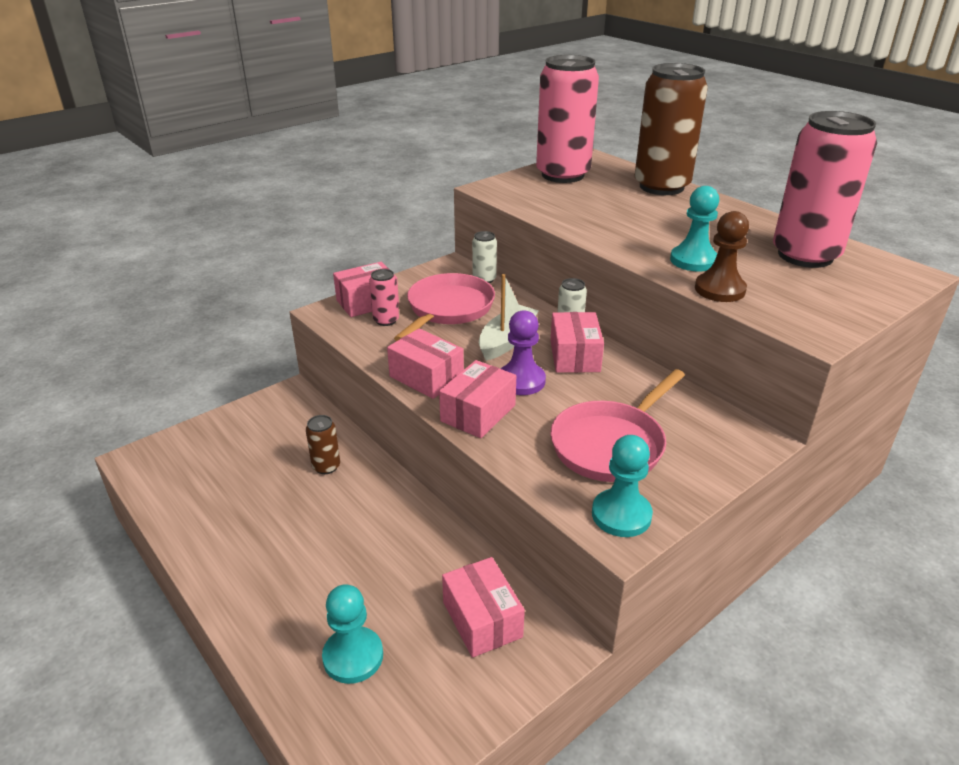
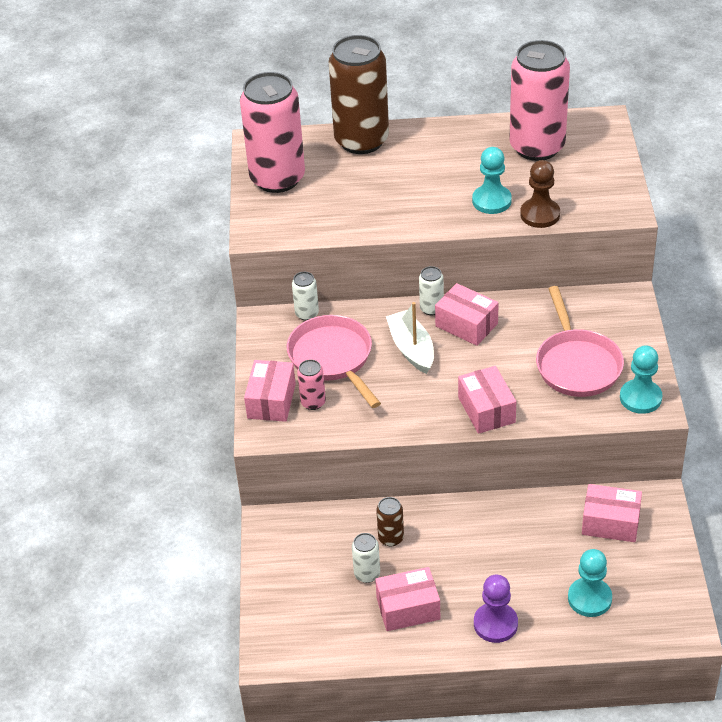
camera: 50 degrees left, 10 degrees up
(270, 472) = (367, 574): none -> white can
(426, 377) = (418, 416): pink box -> pink box (408, 608)
(521, 381) = (470, 368): purple pawn -> purple pawn (495, 624)

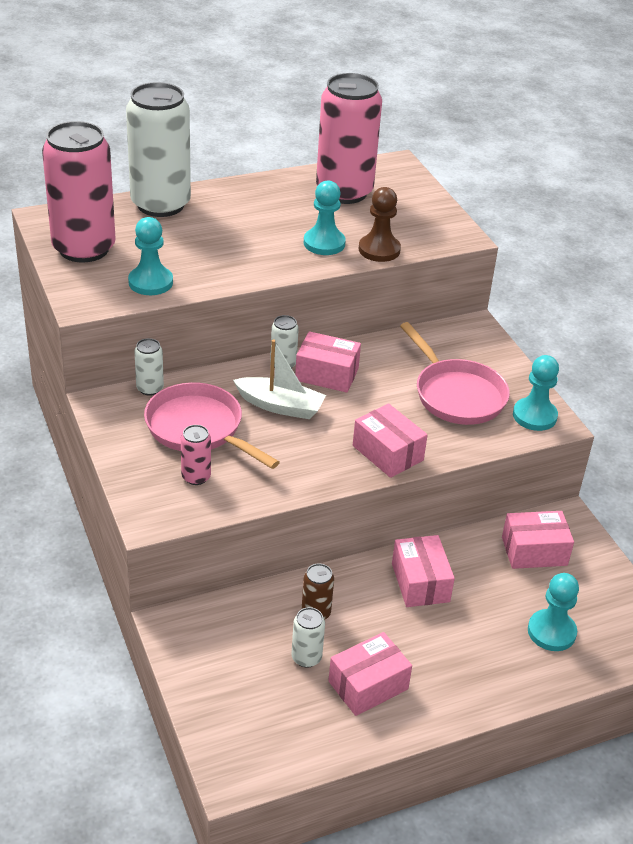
camera: 25 degrees left, 5 degrees down
(271, 401) = (147, 483): pink box -> pink box (420, 582)
(320, 220) = (150, 282): none -> turquoise pawn
(361, 140) = (160, 204): brown can -> white can
(411, 349) = (280, 406): white boat -> white boat turned 150 degrees clockwise
(495, 624) = (469, 680): purple pawn -> none

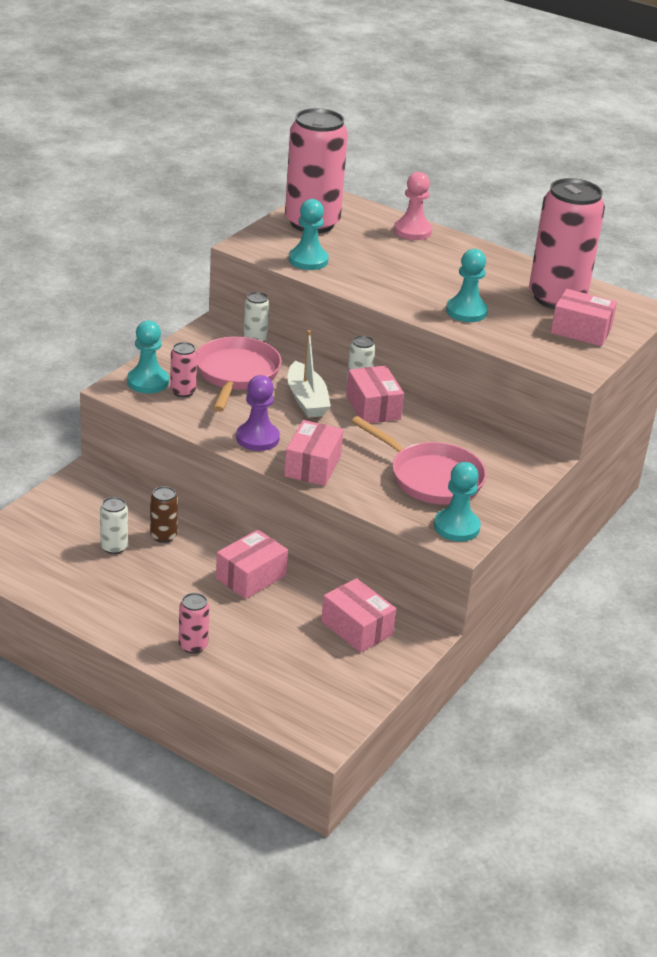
camera: 55 degrees right, 5 degrees down
(160, 204) = (412, 231): white can -> pink pawn
(317, 465) = (257, 438): none -> purple pawn
(368, 685) = (115, 586): pink box -> pink box (581, 331)
(379, 250) = (495, 338): brown pawn -> none
(456, 395) = (431, 478): pink pan -> pink pan turned 75 degrees counterclockwise
(492, 670) = (193, 645): none -> pink can
(551, 632) = (269, 666): turquoise pawn -> turquoise pawn (148, 382)

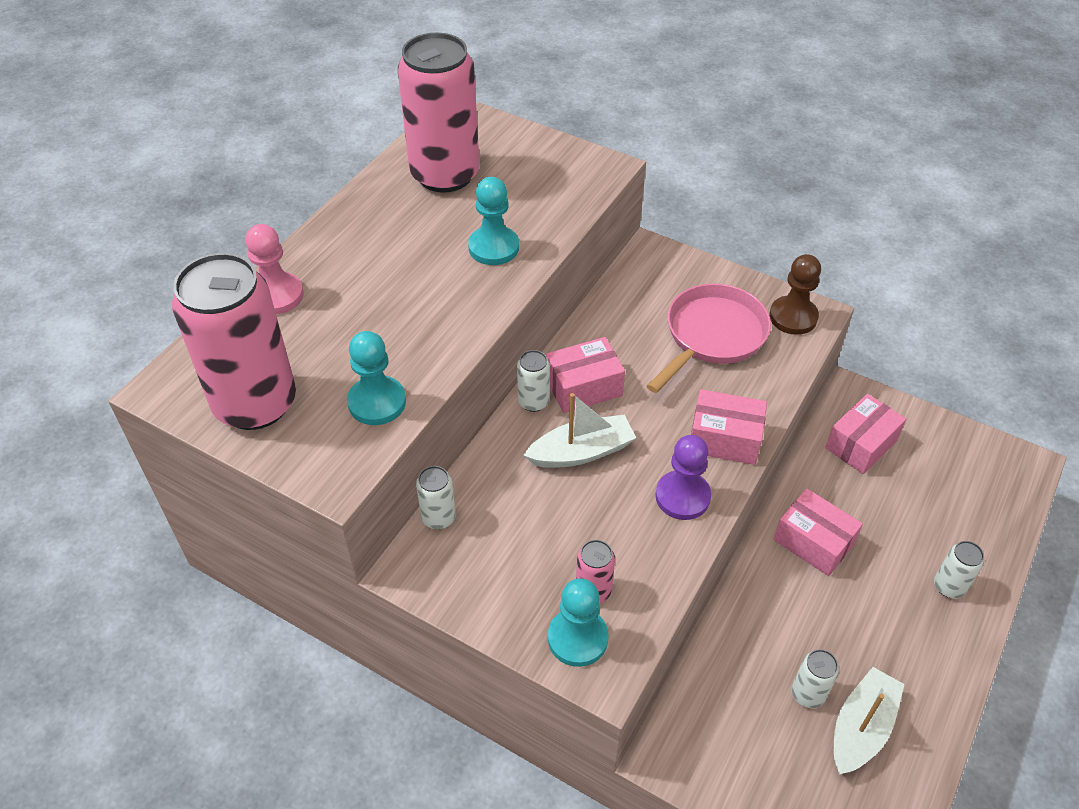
camera: 90 degrees left, 15 degrees up
(80, 567) = (861, 728): none -> white boat
(163, 536) = (768, 640): brown can -> none
(193, 645) = (949, 586): pink can -> white can
(236, 374) = (535, 532): pink pan -> none
(456, 527) = (793, 317): turquoise pawn -> brown pawn
(581, 331) = (518, 161): pink box -> none

